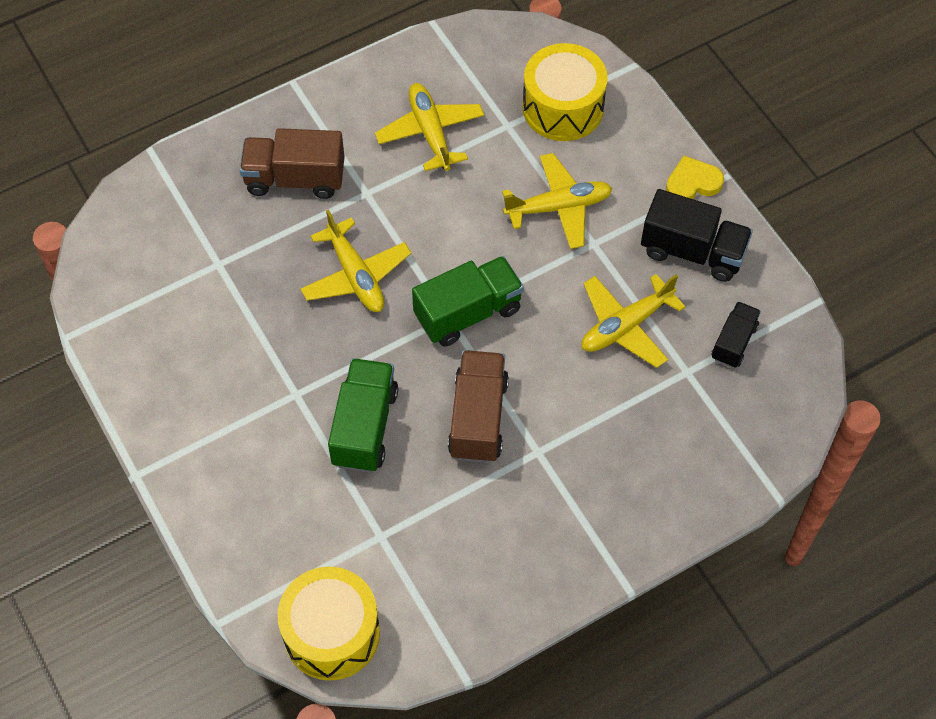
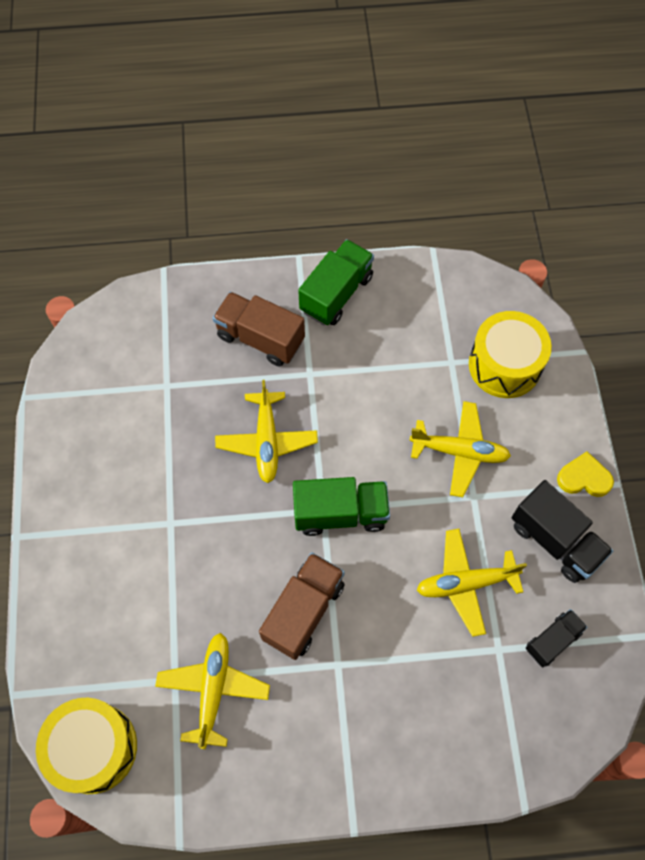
camera: 25 degrees right, 5 degrees up
(364, 427) = (209, 576): green truck -> green truck (336, 294)
(430, 132) = (385, 343): yellow plane -> yellow plane (213, 689)

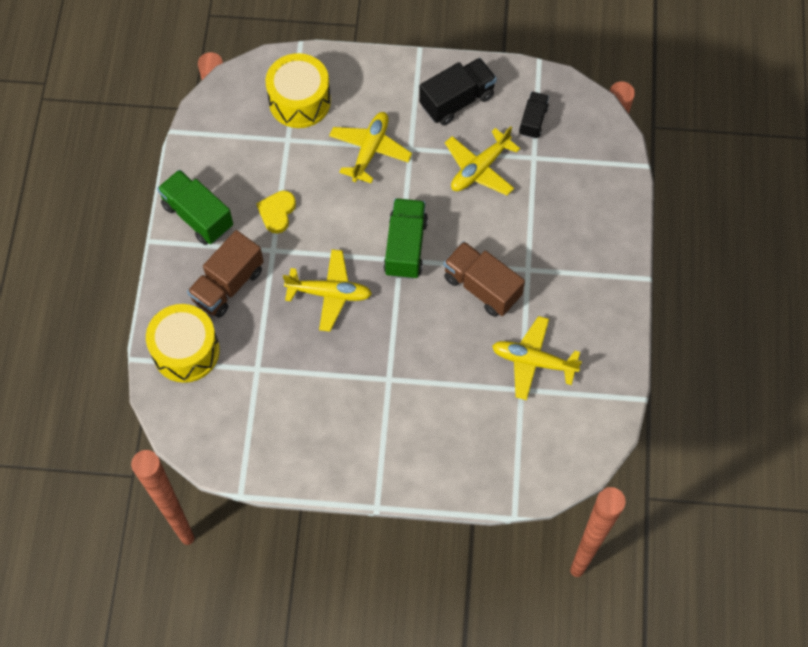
camera: 80 degrees left, 0 degrees up
(94, 748) = (565, 455): yellow drum -> yellow drum (186, 351)
(466, 583) = (480, 168): yellow plane -> yellow plane turned 45 degrees clockwise
(552, 640) = (533, 121): black truck -> black truck turned 45 degrees clockwise
(584, 478) = (410, 69): yellow heart -> yellow heart (277, 212)

